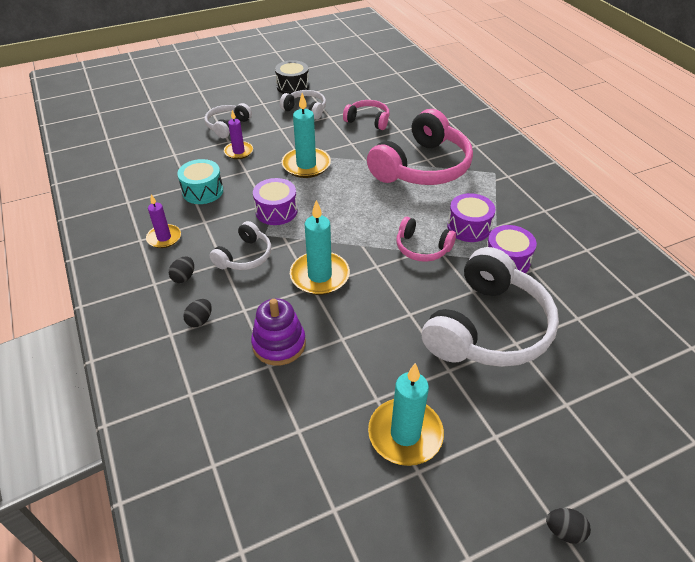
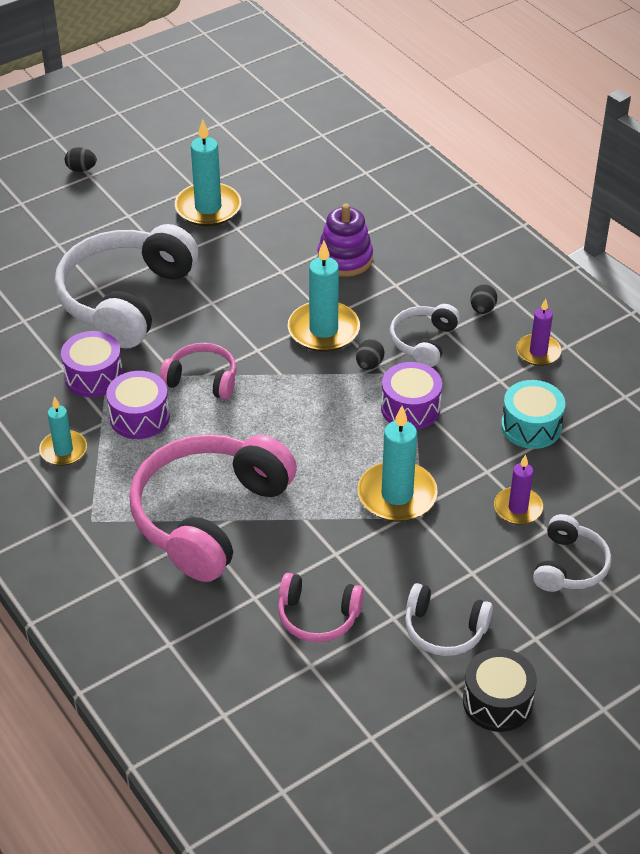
camera: 170 degrees right, 0 degrees up
(200, 320) = (438, 269): black egg -> black egg (369, 364)
(520, 212) = (63, 450): none -> turquoise candle

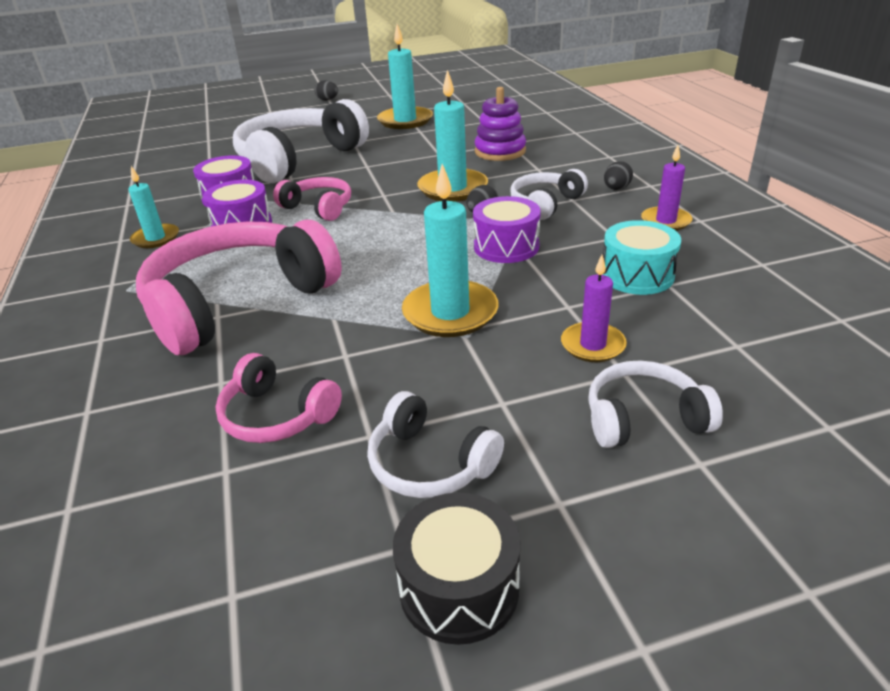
camera: 20 degrees right, 10 degrees down
(569, 566) = (643, 418): white headphones -> white headphones turned 135 degrees counterclockwise

